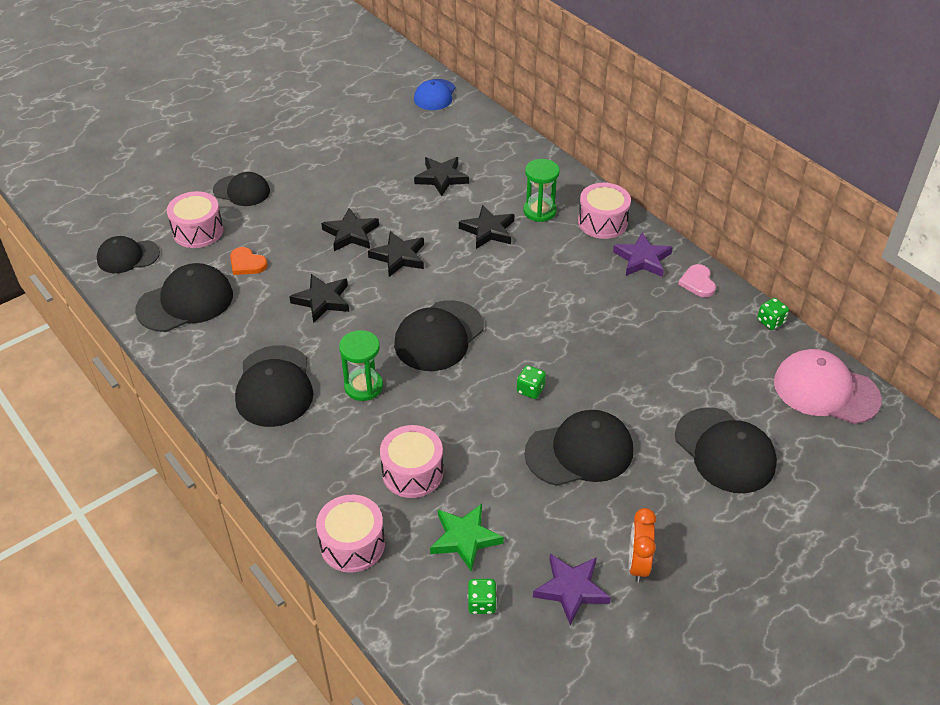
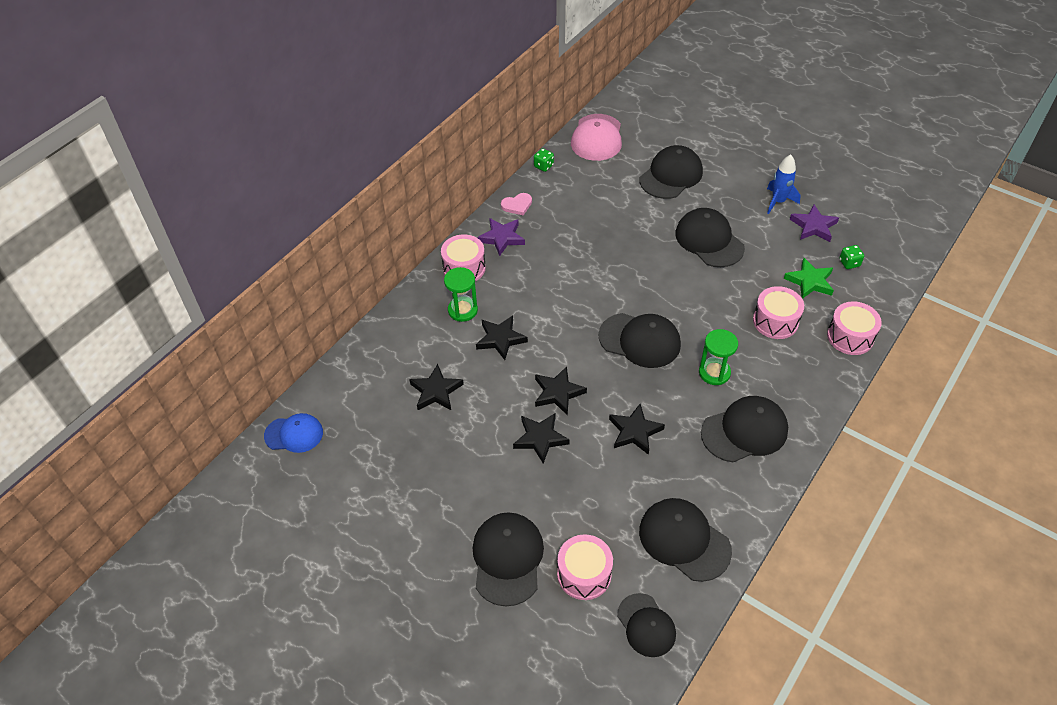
camera: 105 degrees left, 5 degrees up
(242, 191) = (507, 559): black cap -> black cap, size x1.52
(247, 263) = (613, 509): orange heart -> none
(530, 390) = (668, 275): green dice -> none
(638, 564) = (778, 201): orange clock -> blue rocket

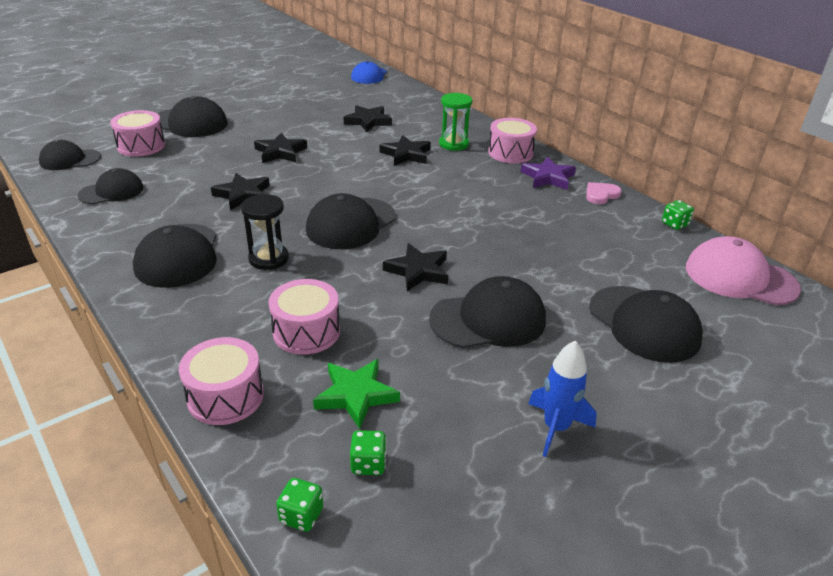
camera: 105 degrees right, 15 degrees down
(517, 205) = (601, 195): pink heart -> pink heart turned 60 degrees clockwise
(558, 392) = (321, 168): black star -> black star (418, 271)
(684, 540) = (111, 191): black cap -> black cap, size x0.66
(714, 372) = (269, 258): green hourglass -> black hourglass
(813, 226) = (477, 452): purple star -> none
(893, 277) = (301, 515): none -> green dice

